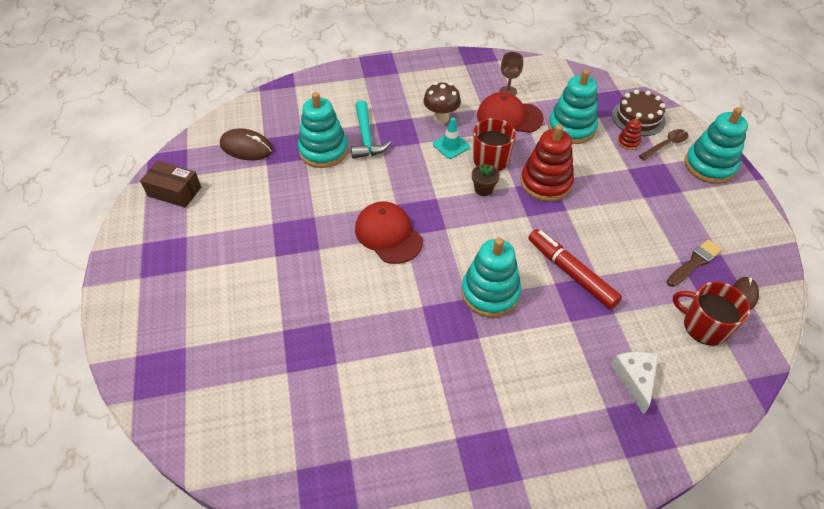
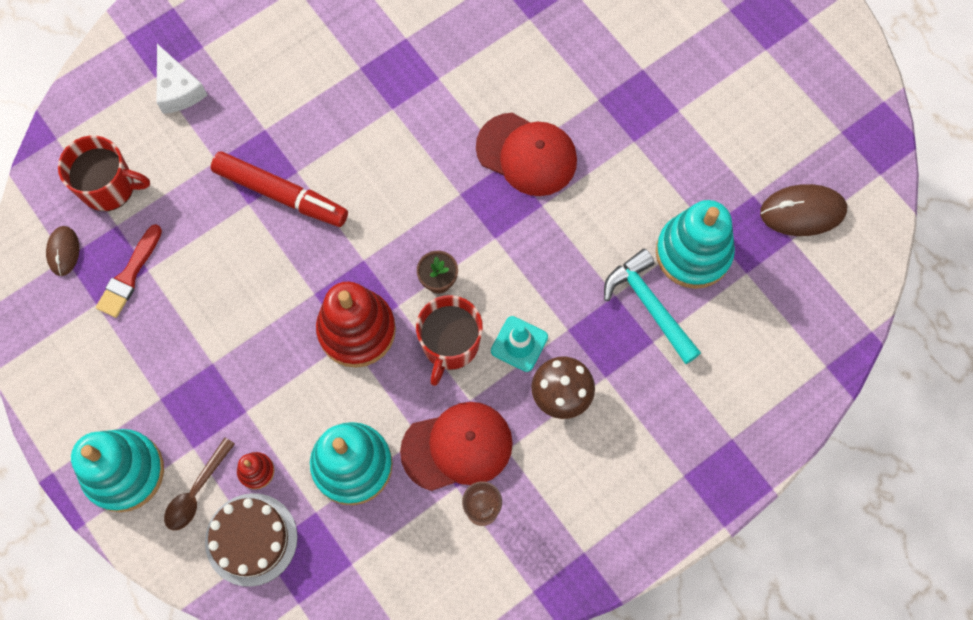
camera: 155 degrees right, 20 degrees up
(174, 191) = (834, 101): brown box -> none
(490, 293) = (368, 126): turquoise stacking toy -> none
(694, 262) = (129, 275): brown brush -> red brush

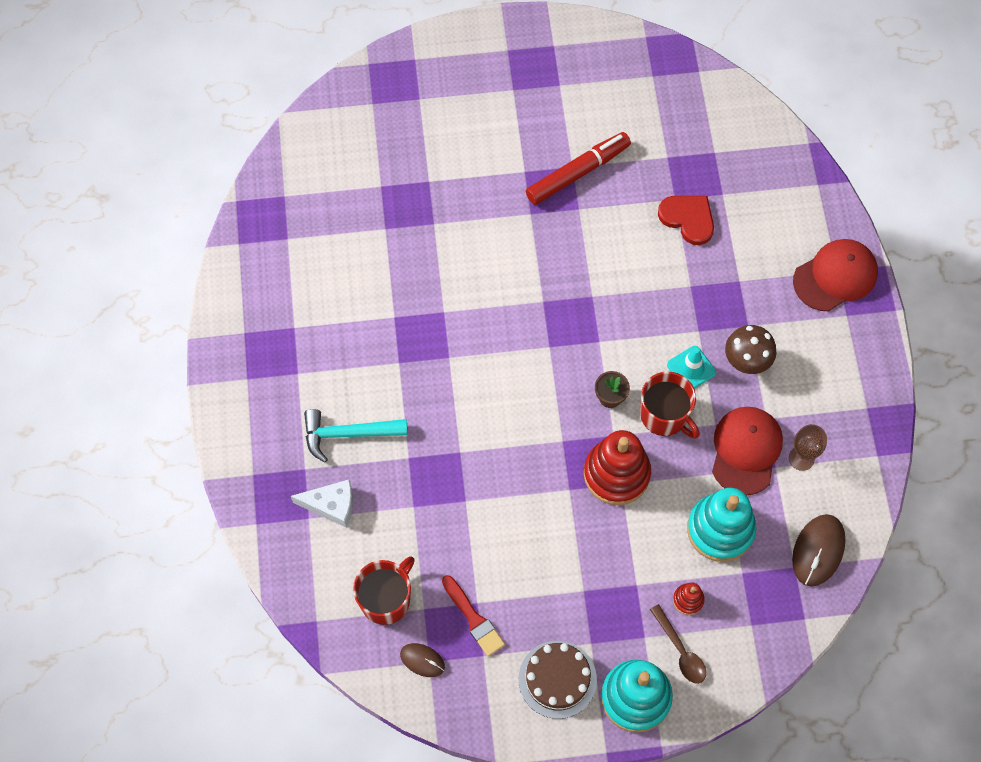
camera: 60 degrees left, 5 degrees down
(251, 539) = (739, 628): brown cake -> brown cake (557, 679)
(281, 194) = (472, 473): red marker -> red marker (577, 173)
(526, 154) = (545, 285): red cap -> red cap (835, 276)
(649, 305) = (711, 268): turquoise hammer -> turquoise hammer (348, 434)
(693, 253) = (688, 219): turquoise stacking toy -> red heart
(802, 212) = (698, 134): brown mouse -> brown mouse (818, 551)

